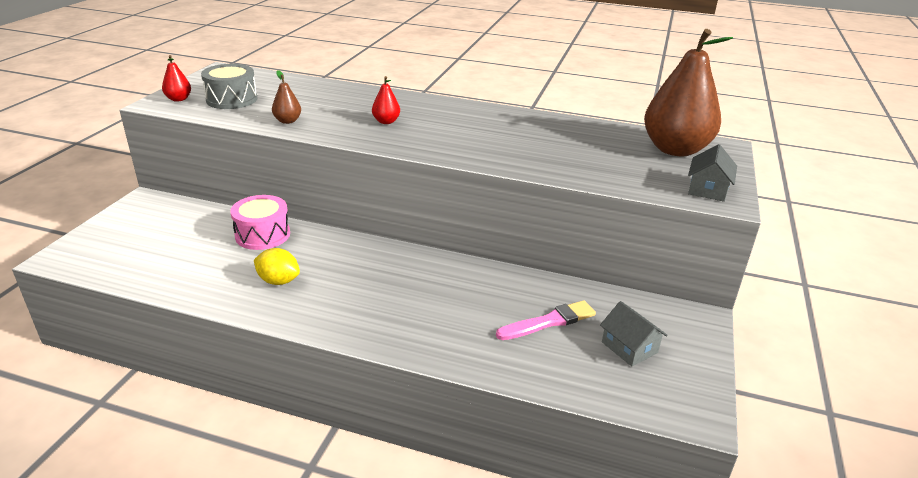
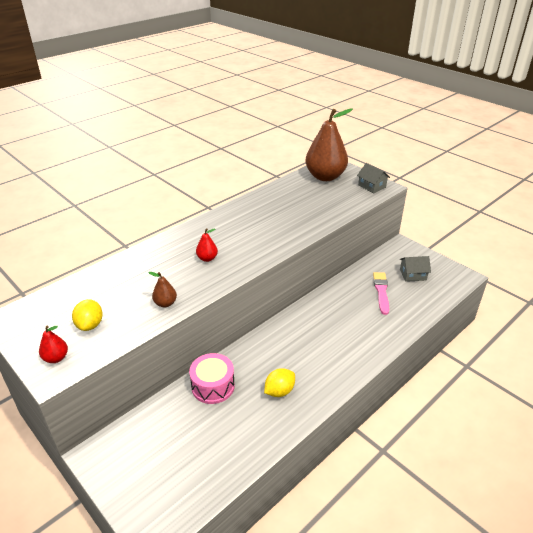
camera: 60 degrees left, 5 degrees up
(232, 99) = (90, 325): grey drum -> yellow lemon

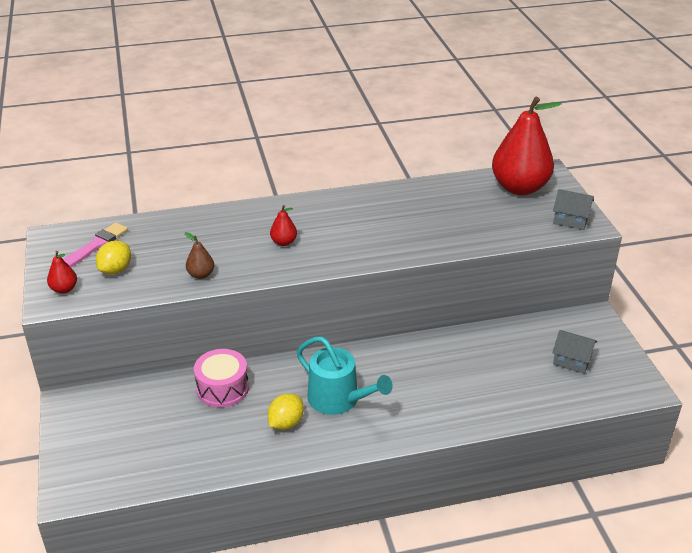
camera: 30 degrees right, 0 degrees up
(279, 391) = (286, 423): yellow lemon -> yellow lemon turned 45 degrees counterclockwise
(300, 358) = (338, 399): none -> turquoise watering can
(325, 177) = (519, 188): brown pear -> red pear
(372, 186) = (571, 219): grey house -> grey house turned 60 degrees counterclockwise
(381, 291) = (508, 364): pink brush -> pink brush (94, 246)

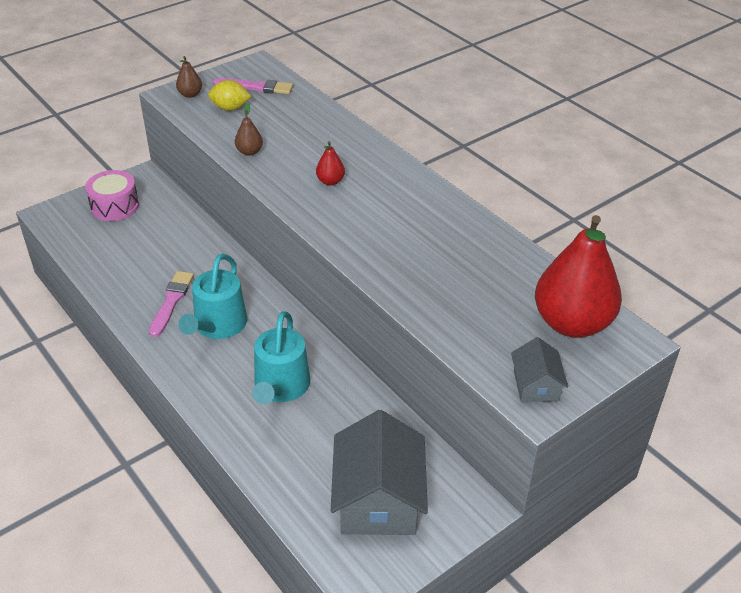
camera: 65 degrees right, 5 degrees up
(64, 289) = (190, 94): red pear -> brown pear
(222, 388) = (198, 249): pink drum -> pink drum (115, 206)
(286, 423) = (171, 301): yellow lemon -> pink brush
(435, 380) = (281, 387): none -> turquoise watering can
(572, 360) = (378, 499): grey house -> grey house, size x1.97

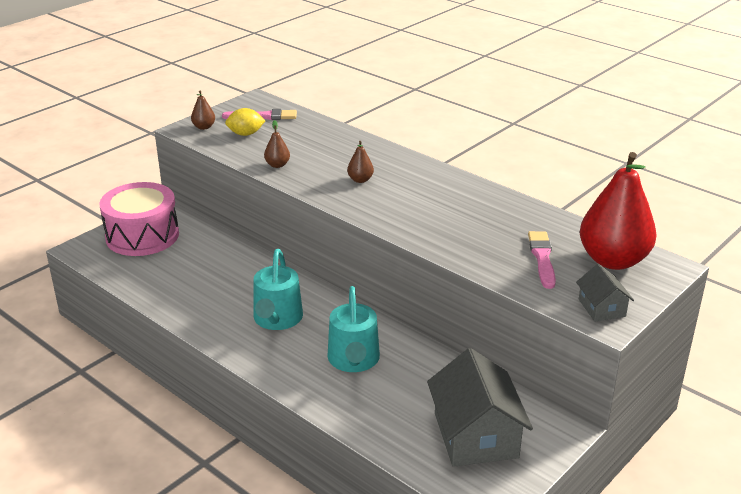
camera: 10 degrees left, 10 degrees down
(115, 206) = (142, 236): pink drum -> pink drum, size x1.58
(171, 301) = (225, 305): pink brush -> pink brush (542, 258)
(330, 181) = (360, 180): red pear -> brown pear

